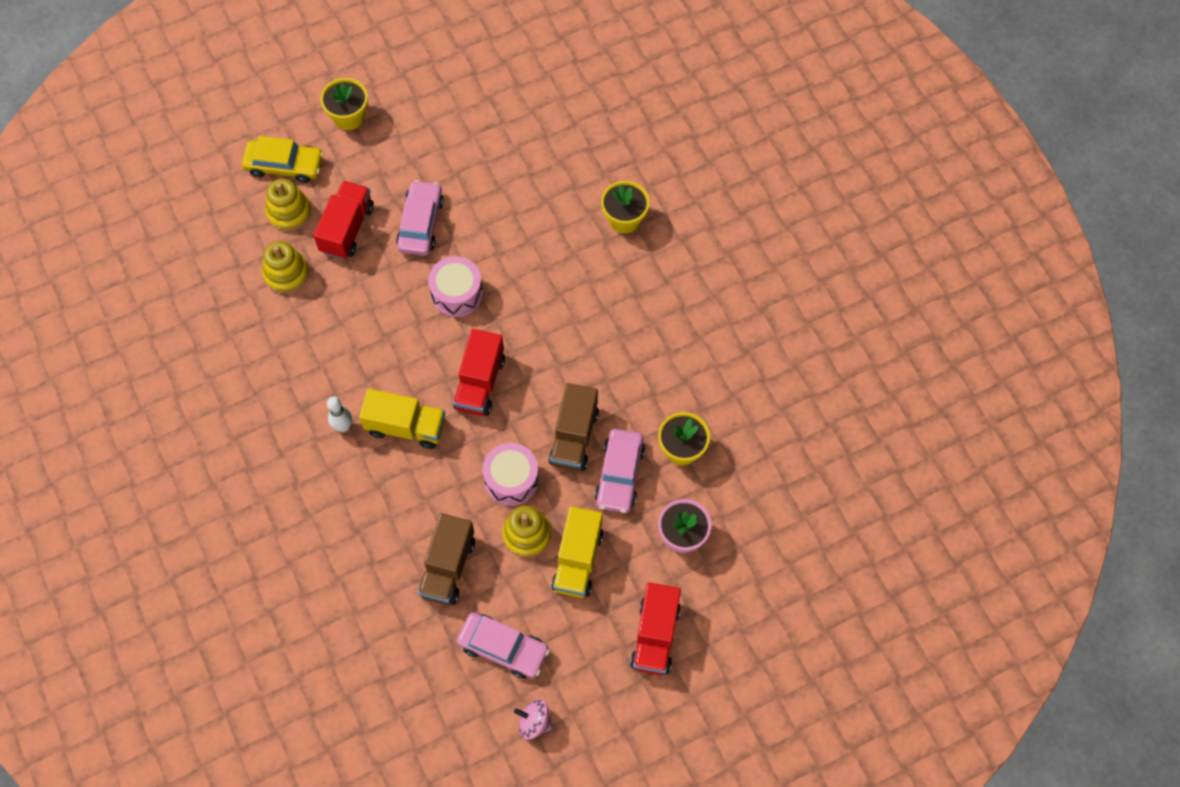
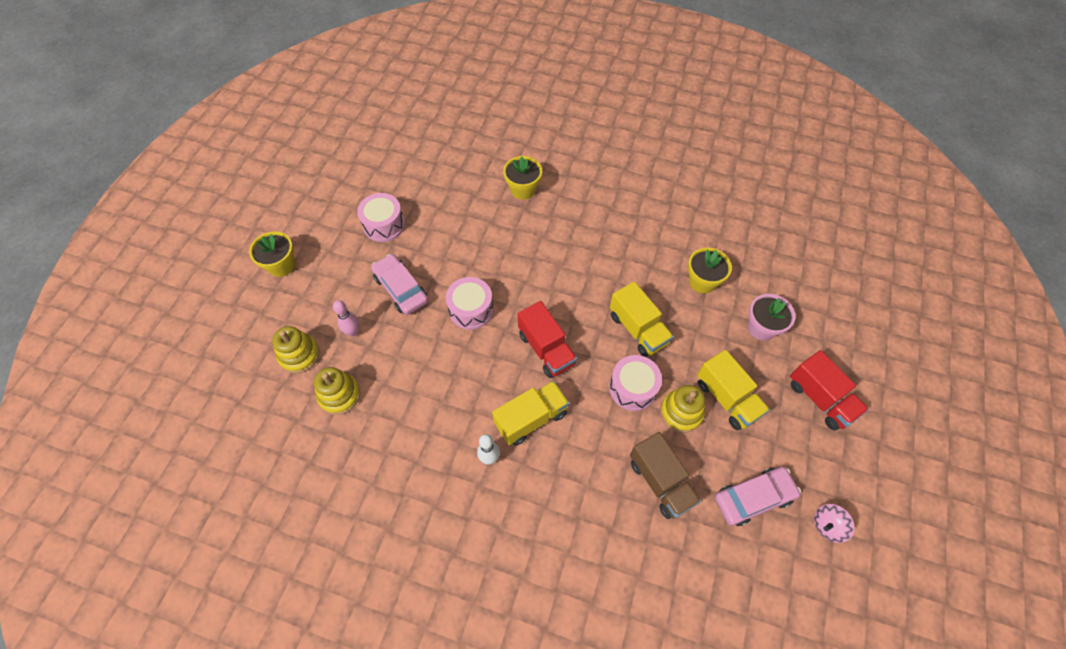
camera: 45 degrees left, 5 degrees down
(284, 165) = (265, 329): yellow car -> none
(347, 229) = (353, 332): red truck -> pink bowling pin
(467, 149) = (384, 225): none -> pink drum
(574, 437) = (638, 329): brown truck -> yellow truck
(619, 475) = (688, 326): pink car -> none

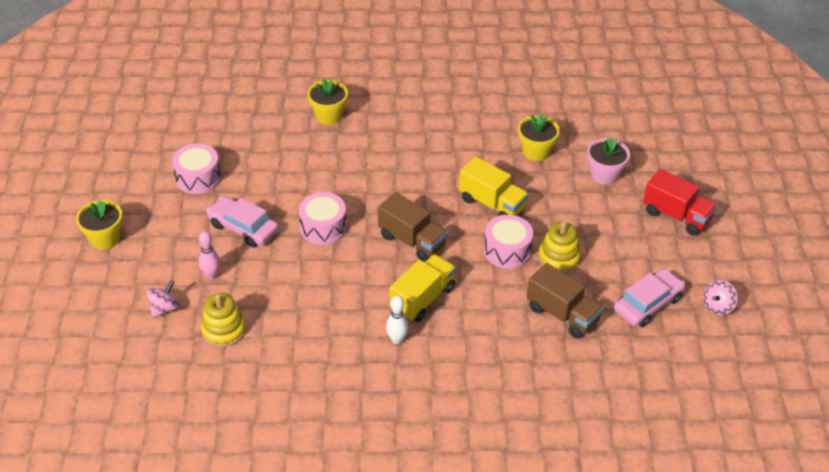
camera: 20 degrees left, 15 degrees down
(299, 355) = (164, 308): yellow stacking toy -> pink spinning top
(546, 349) = (412, 241): red truck -> brown truck
(727, 398) = (595, 236): yellow truck -> none

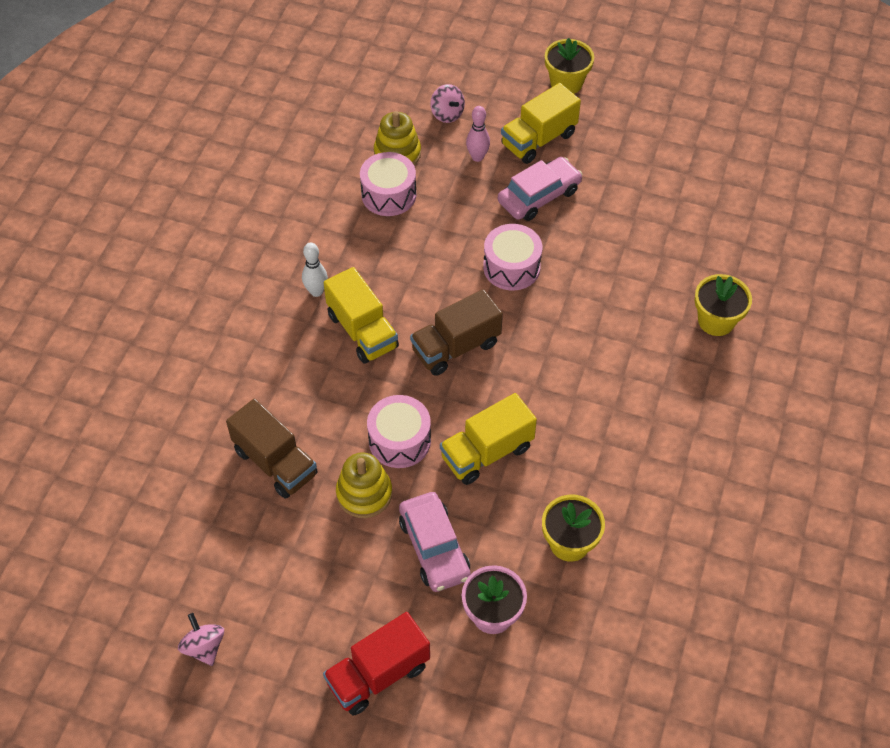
camera: 110 degrees right, 10 degrees up
(179, 241) = (538, 140): none -> yellow truck
(198, 178) = (636, 171): pink drum -> pink drum (388, 194)
(562, 314) = (275, 462): brown truck -> brown truck turned 105 degrees counterclockwise
(647, 304) = (247, 564): pink car -> pink car (434, 547)

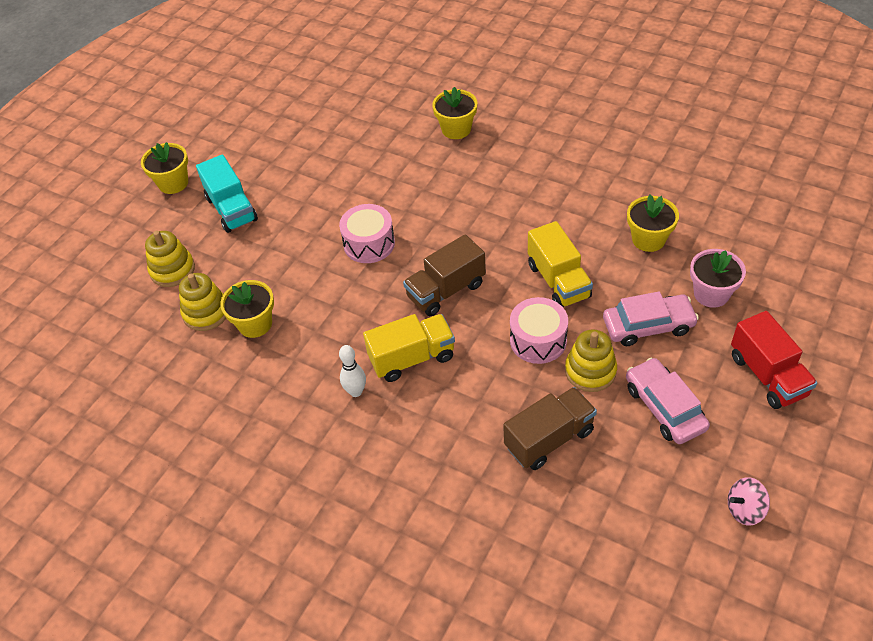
camera: 75 degrees left, 5 degrees down
(388, 194) = (255, 324): pink drum -> yellow flower pot
(447, 114) = (172, 270): pink spinning top -> yellow stacking toy
(456, 347) = (446, 291): brown truck -> brown truck turned 75 degrees clockwise
(477, 157) = (235, 253): pink bowling pin -> none
(538, 140) = (232, 209): yellow truck -> turquoise truck
(539, 196) = (296, 216): pink car -> pink car (664, 407)

